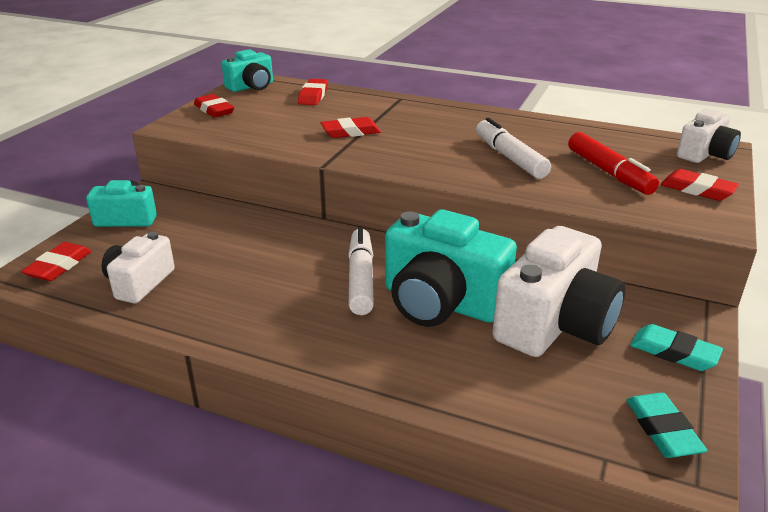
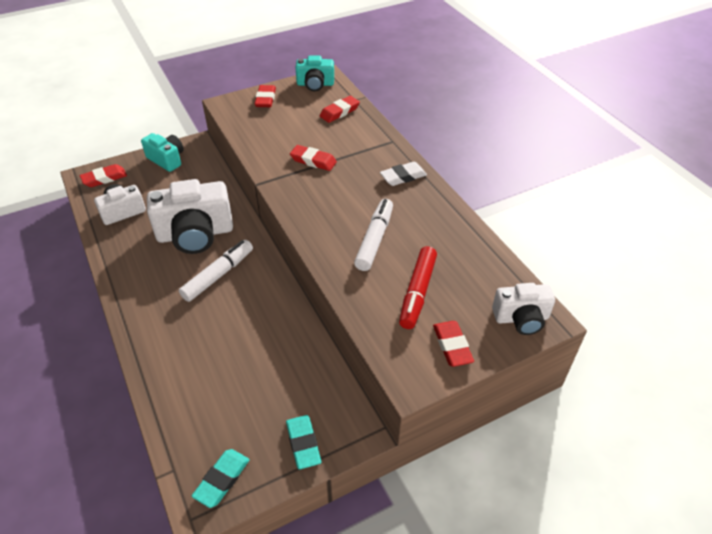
camera: 40 degrees right, 15 degrees up
(441, 302) = (235, 319): turquoise camera -> none
(454, 114) = (403, 177): none -> white eraser
(555, 324) = (270, 377): white camera -> white camera (195, 234)

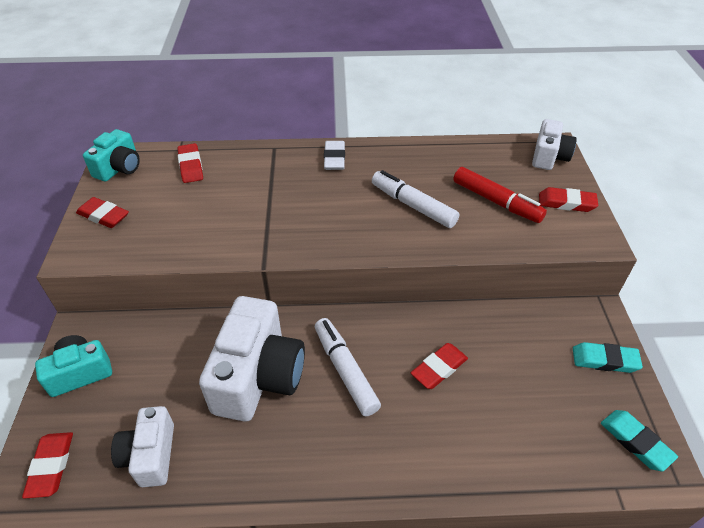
camera: 65 degrees left, 0 degrees up
(313, 161) = (259, 211): red eraser -> red eraser (439, 368)

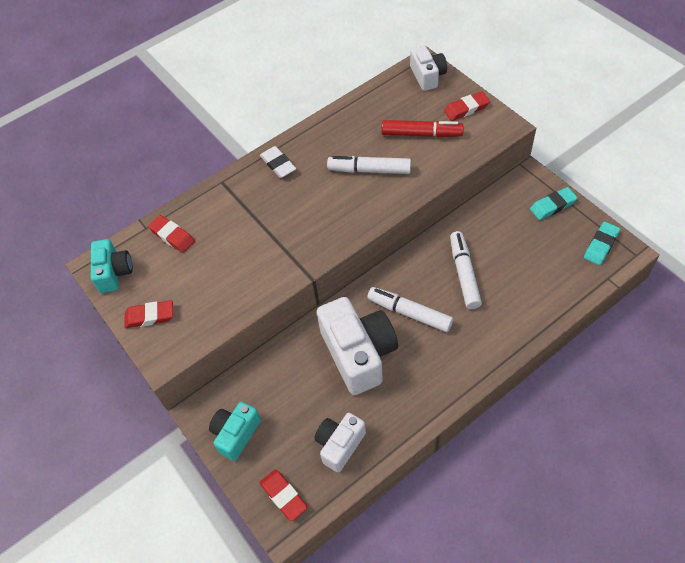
camera: 30 degrees left, 10 degrees up
(150, 455) = (340, 445): white camera -> white camera turned 75 degrees clockwise
(439, 368) = (464, 274): red eraser -> white marker
(635, 442) = (601, 245): turquoise eraser -> turquoise eraser turned 75 degrees counterclockwise

